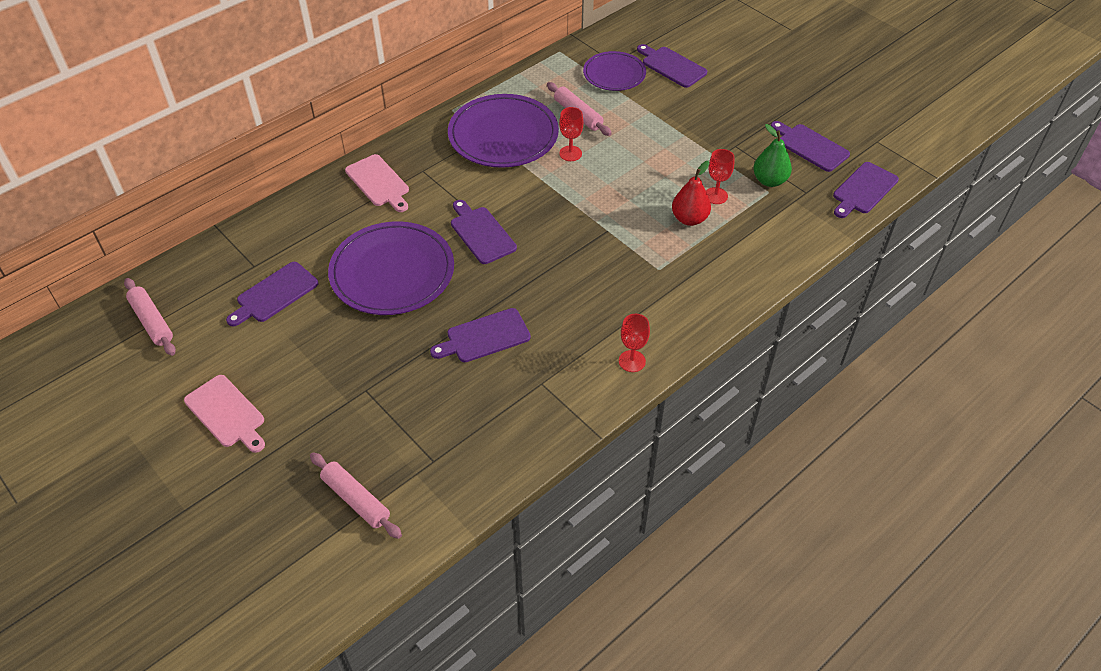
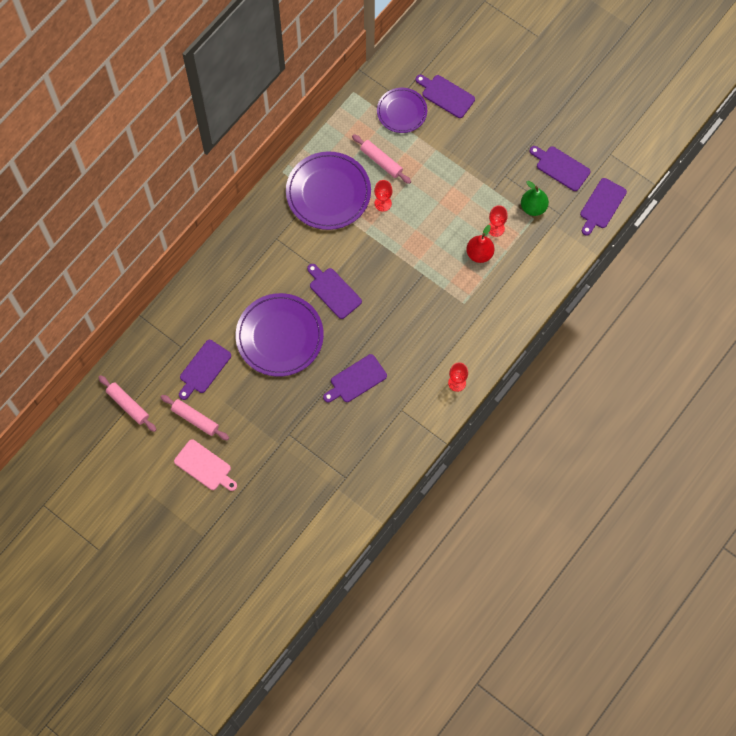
camera: 10 degrees left, 20 degrees up
(356, 499) = (305, 512): pink rolling pin -> pink rolling pin (195, 419)
(379, 182) = (247, 256): pink cutting board -> none

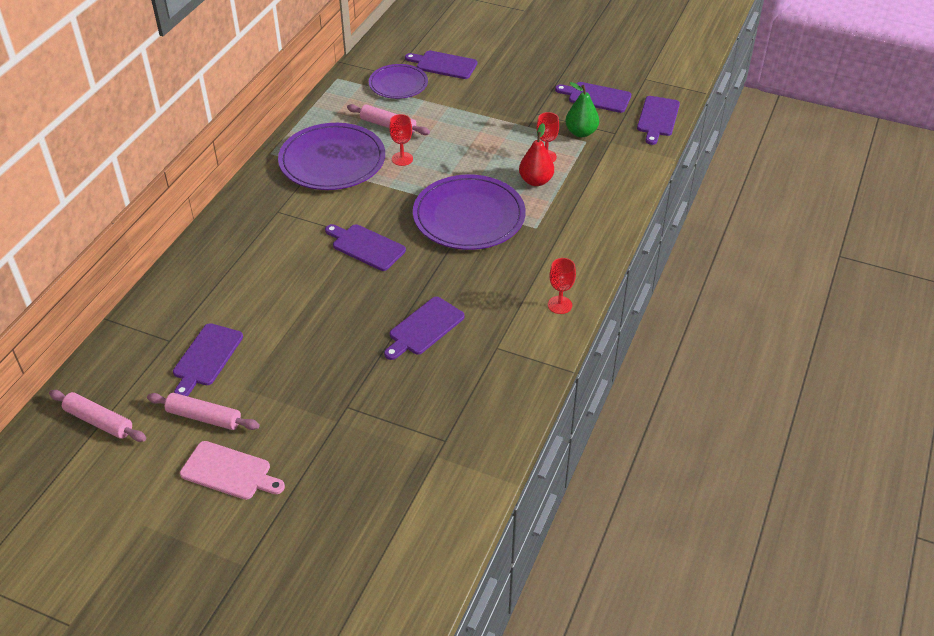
camera: 15 degrees left, 25 degrees down
(279, 336) = (306, 303): purple plate -> purple plate (469, 216)

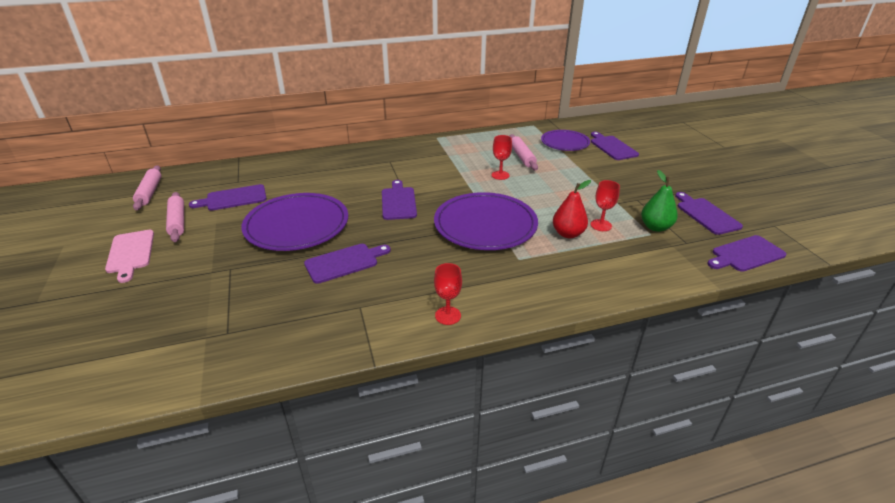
camera: 50 degrees right, 10 degrees down
(332, 161) = (460, 156): purple plate -> purple plate (297, 225)
(424, 328) = (344, 262): purple cutting board -> purple cutting board turned 150 degrees clockwise

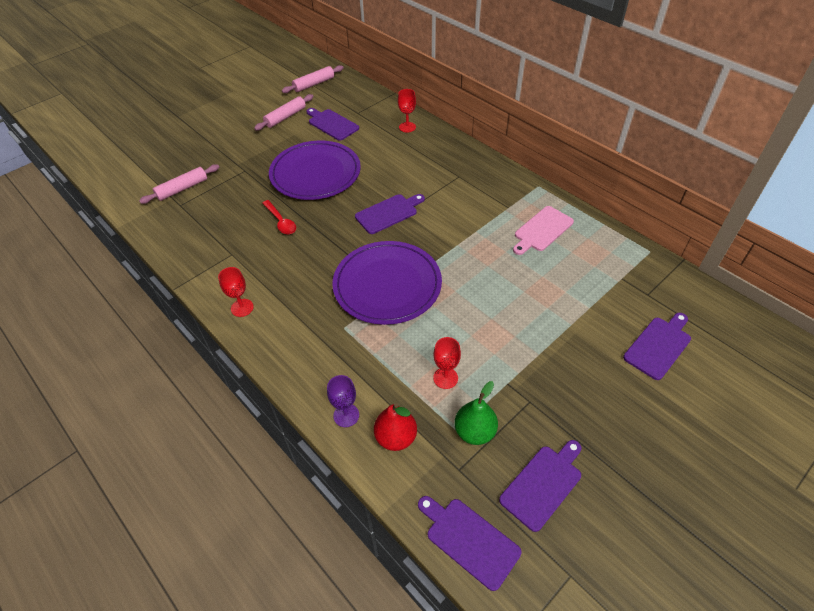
camera: 65 degrees right, 15 degrees up
(130, 253) = (239, 120): pink cutting board -> pink cutting board (542, 230)
(344, 262) = (281, 222): purple cutting board -> red spoon
(500, 175) = (494, 263): red goblet -> red goblet (407, 127)
(522, 157) = (552, 267): pink rolling pin -> pink rolling pin (182, 189)
(565, 143) = (626, 295): purple plate -> none
(568, 234) = (410, 353): red pear -> red pear (396, 437)
(617, 281) = (346, 415): none -> purple goblet

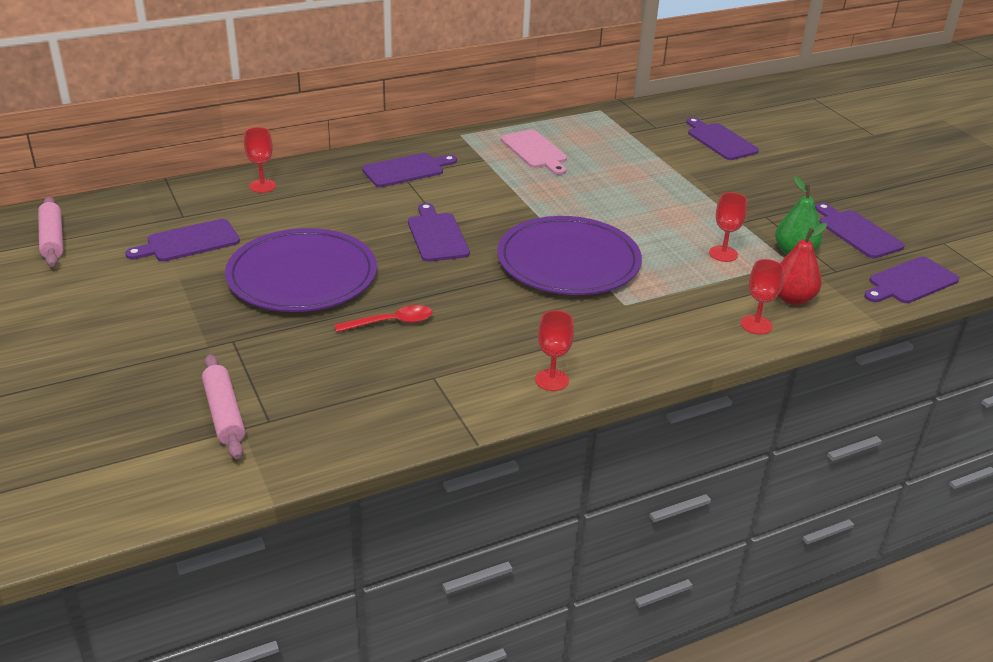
camera: 75 degrees left, 15 degrees down
(285, 117) = (120, 280): pink rolling pin -> none
(346, 415) = (756, 325): purple goblet -> red goblet
(466, 176) = (406, 170): none -> purple cutting board

